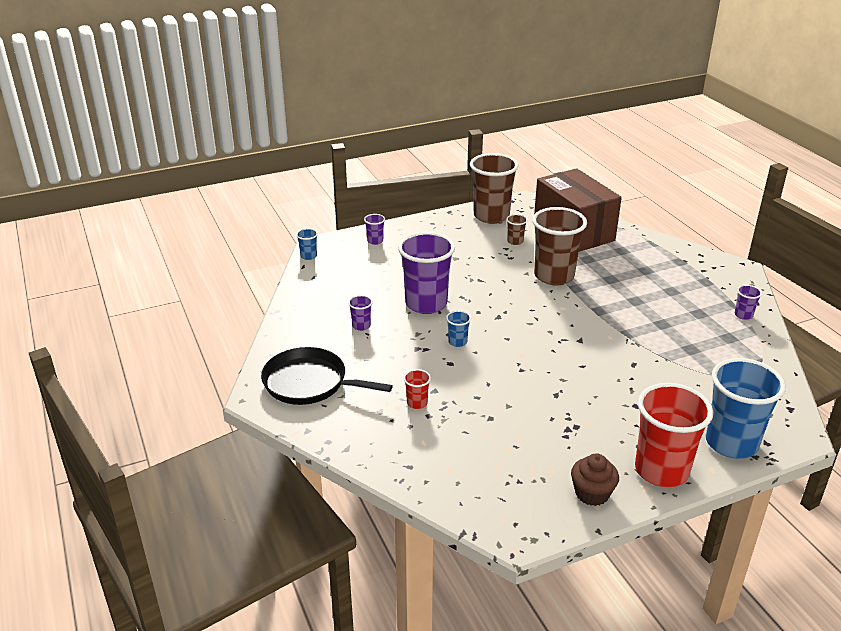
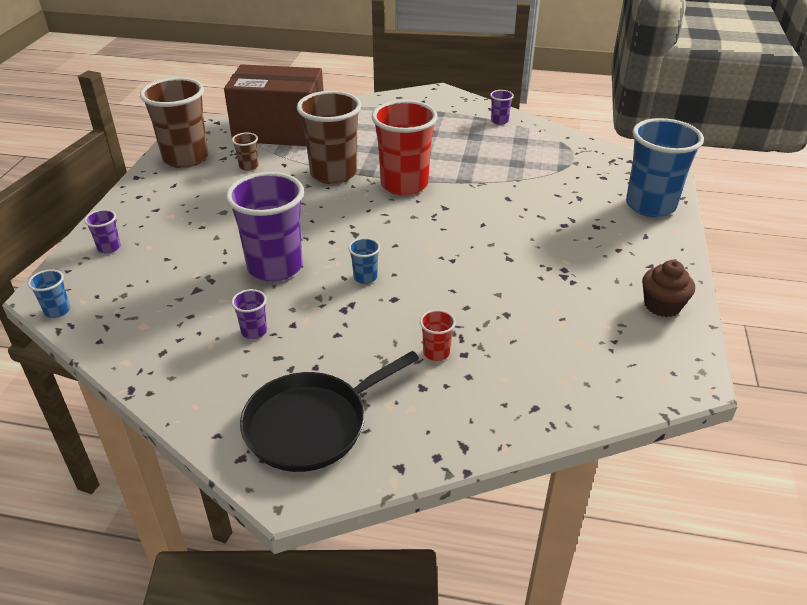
camera: 55 degrees left, 5 degrees up
(661, 470) = (658, 254): red cup -> red cup (404, 184)

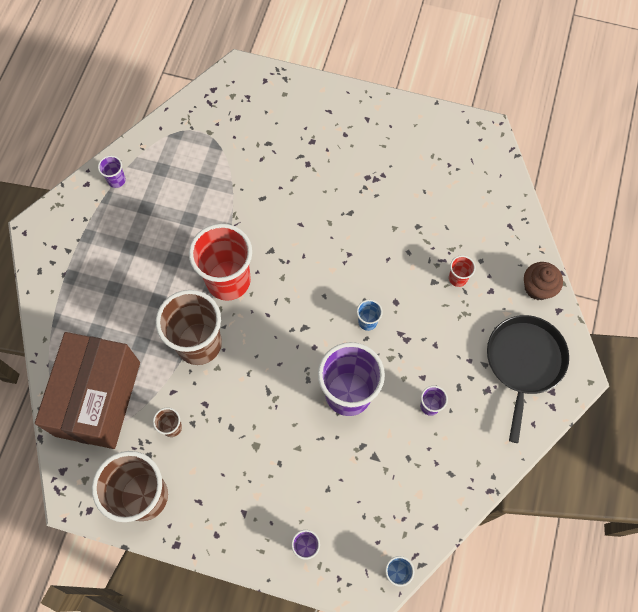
camera: 85 degrees left, 30 degrees up
(312, 424) = (524, 362): black pan -> black pan turned 135 degrees counterclockwise
(650, 205) = (286, 95): blue cup -> none
(662, 305) = (414, 125): brown cupcake -> brown cupcake (537, 287)

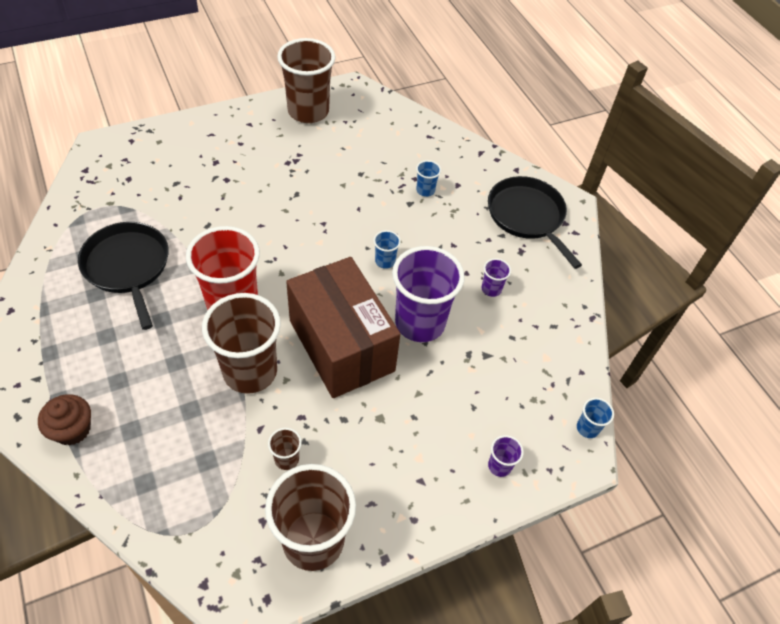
camera: 45 degrees left, 15 degrees down
(98, 398) = (186, 488): brown box -> brown box (341, 345)
(116, 180) = (43, 289): purple cup -> none
(182, 199) = (128, 267): none -> black pan
(426, 135) = (308, 111): none -> brown cup
(457, 278) = (425, 190): red cup -> blue cup
(537, 287) = (488, 163): brown cupcake -> brown cupcake (72, 429)

